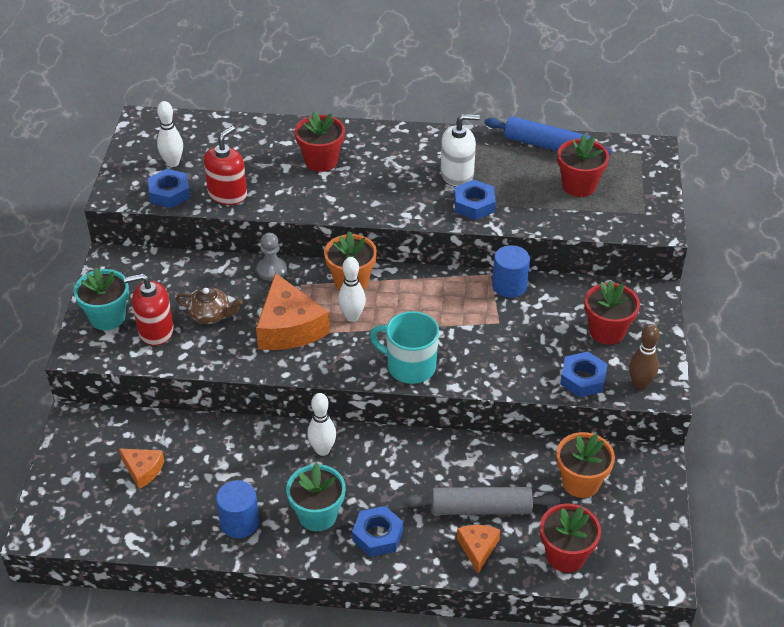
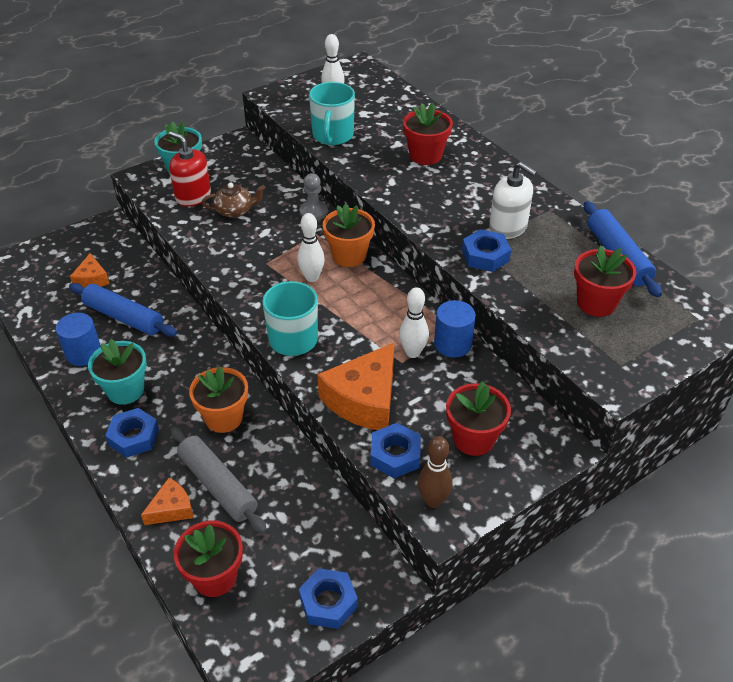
camera: 50 degrees right, 0 degrees up
(169, 193) = (301, 113): blue nut -> blue nut (328, 602)
(210, 315) = (235, 211): brown teapot -> brown teapot turned 75 degrees counterclockwise
(223, 472) = (124, 317): none -> blue rolling pin
(227, 194) = (332, 136): red soap dispenser -> turquoise mug
(289, 327) = (264, 253): orange cheese -> orange cheese (364, 399)
(322, 450) = (193, 355): white bowling pin -> white bowling pin (413, 352)
(580, 482) = (310, 538): orange flower pot -> orange flower pot (224, 418)

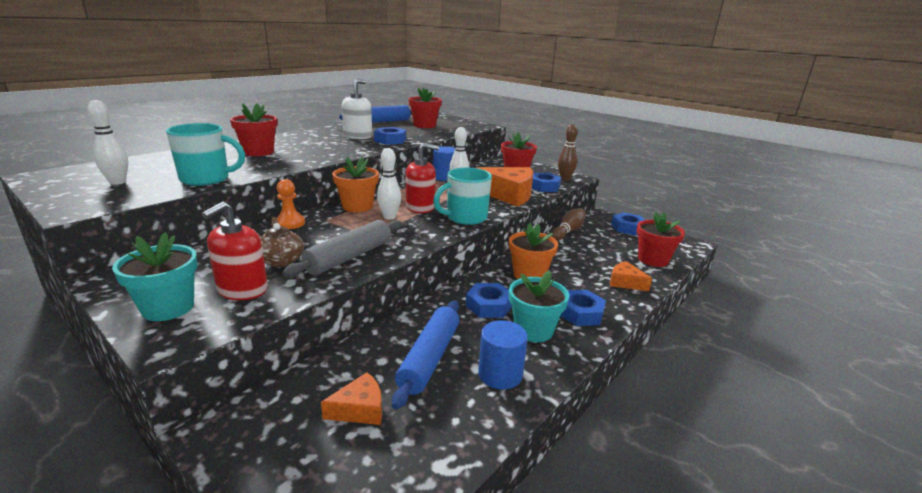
camera: 105 degrees left, 20 degrees down
(179, 368) = (489, 305): none -> blue nut
(218, 485) = (589, 268): grey rolling pin -> grey rolling pin (349, 257)
(313, 212) = (290, 223): grey pawn -> orange pawn
(335, 304) = (420, 207): none -> red soap dispenser
(335, 506) = (568, 231): none -> brown bowling pin

